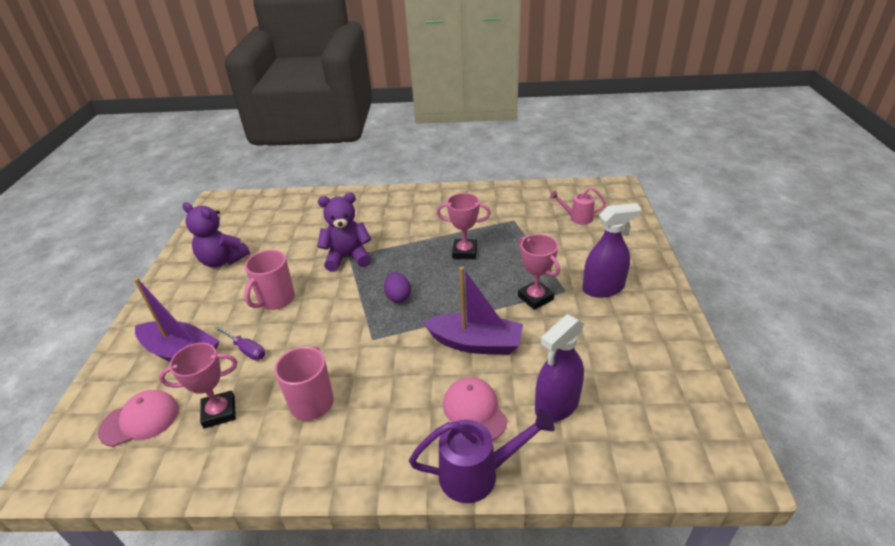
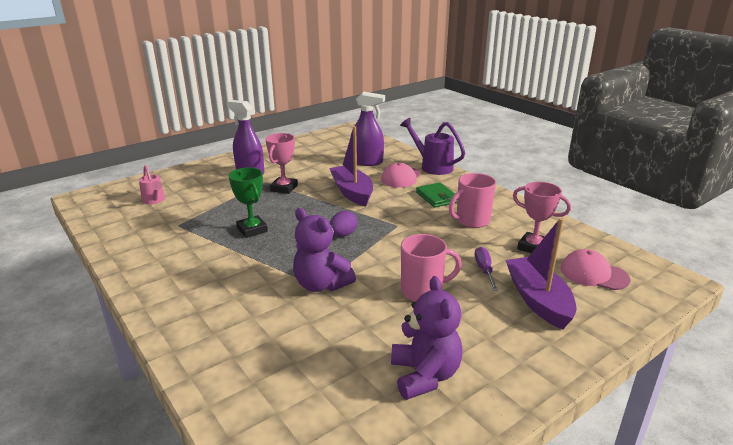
camera: 130 degrees left, 10 degrees down
(389, 410) = (437, 197): none -> green wallet
(464, 252) = (252, 230): pink trophy -> green trophy

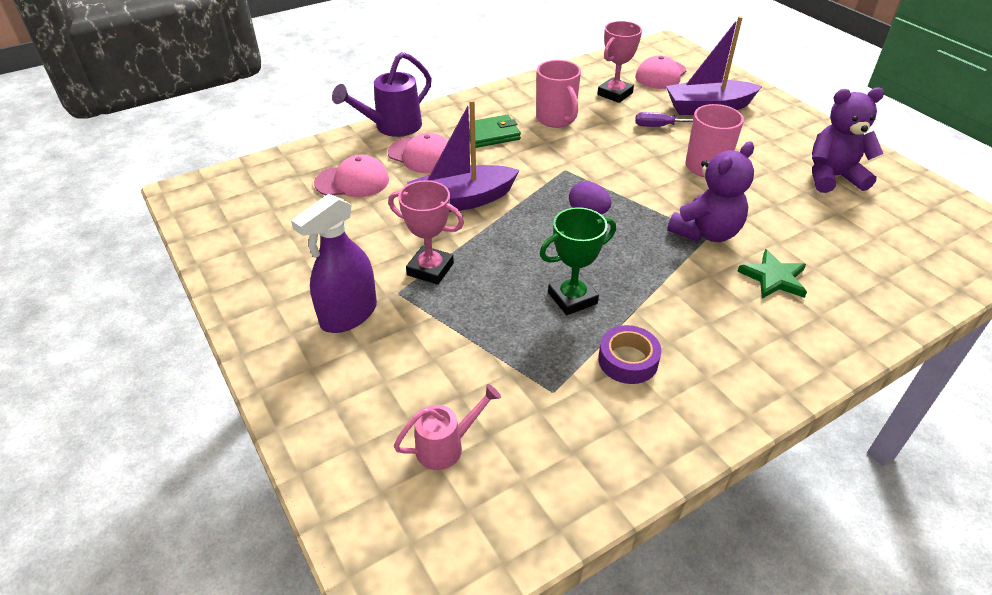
camera: 85 degrees left, 15 degrees up
(193, 247) = (628, 360): none -> purple tape
(262, 313) = (773, 278): none -> green star
(367, 162) = (352, 181): purple spray bottle -> pink cap

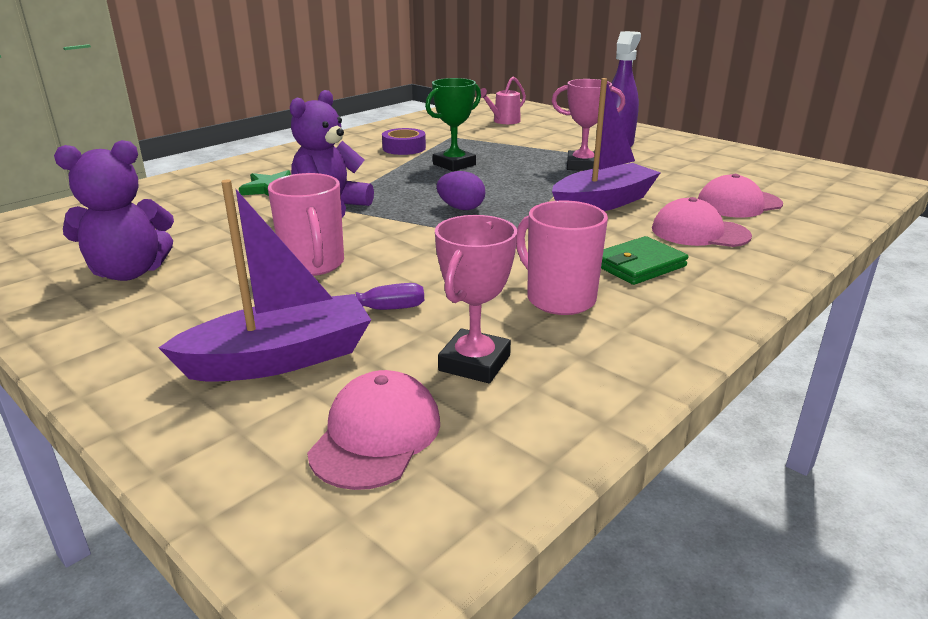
camera: 165 degrees right, 15 degrees down
(392, 127) = (786, 257): purple watering can -> none

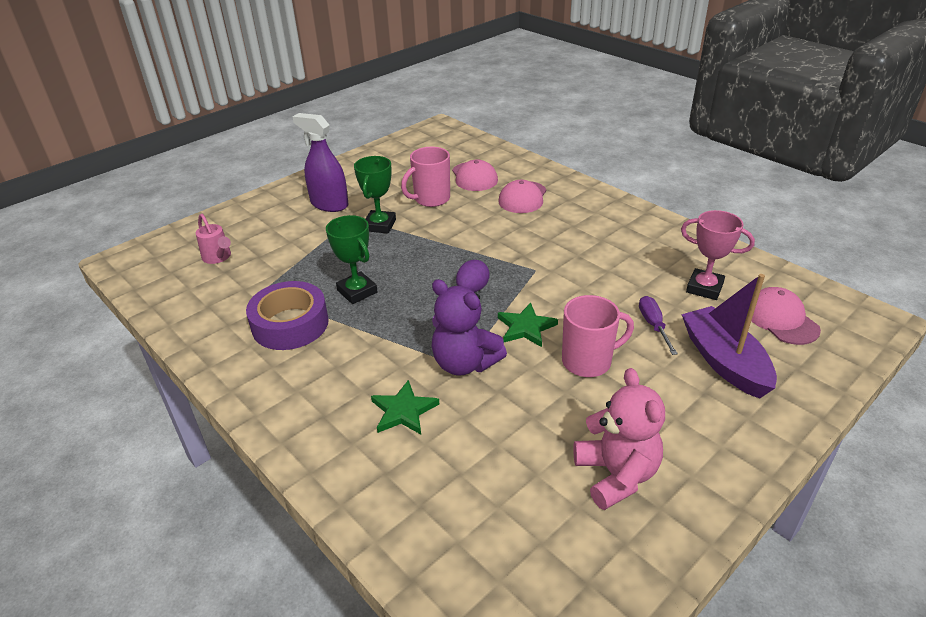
camera: 85 degrees left, 10 degrees up
(129, 272) = (616, 475): purple teddy bear -> pink teddy bear
(376, 435) = (781, 319): pink cap -> pink cap turned 45 degrees clockwise
(385, 233) = (526, 327): none -> green star
(404, 148) = (290, 324): purple tape -> purple tape, size x1.62
(559, 299) = (624, 256): pink mug -> pink mug (431, 199)
(582, 166) = (380, 225): pink trophy -> green trophy
(603, 203) = (467, 225): purple boat -> none
(638, 265) = (574, 224): green wallet -> none

